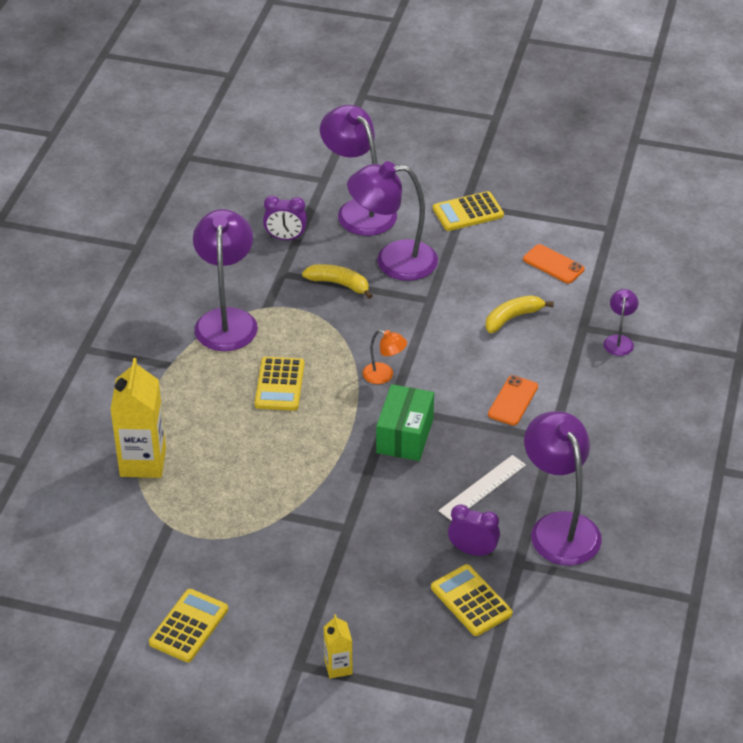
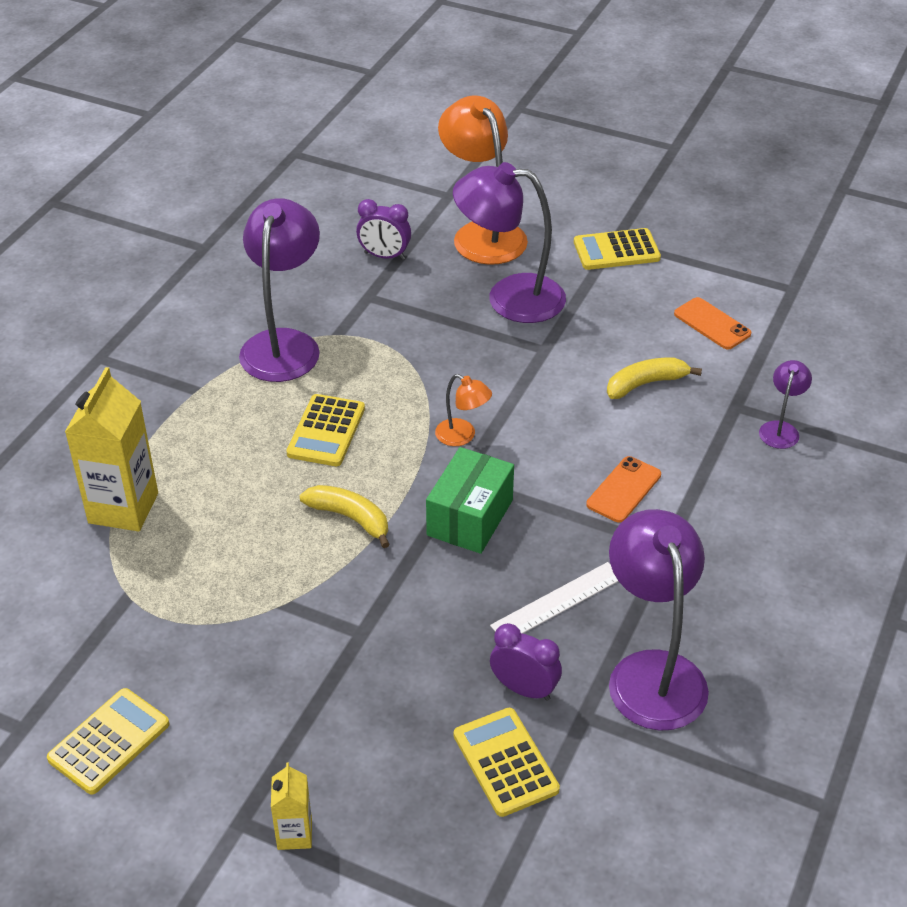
camera: 10 degrees right, 0 degrees up
(339, 284) = (435, 317): yellow banana -> yellow banana (350, 518)
(359, 210) = (482, 233): purple lamp -> orange lamp

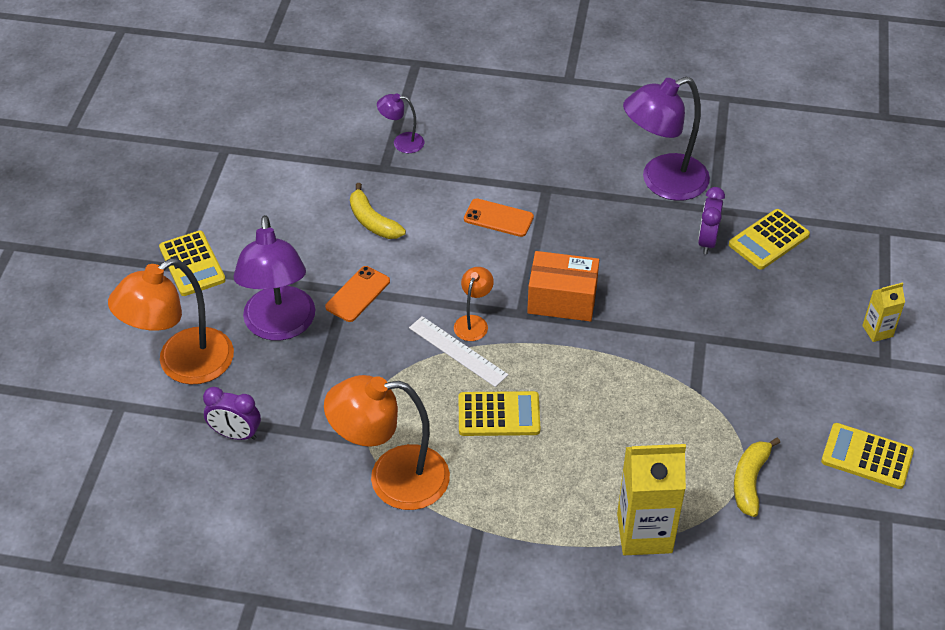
camera: 105 degrees left, 5 degrees up
(284, 344) = (392, 479): purple lamp -> orange lamp
(350, 518) = (592, 372): yellow banana -> yellow banana (750, 481)
(384, 256) = (235, 434): purple clock -> purple clock turned 105 degrees clockwise
(470, 517) = (562, 300): green box -> orange box
(557, 602) = (623, 237): white ruler -> white ruler (458, 351)
(712, 324) = (284, 191): orange phone -> orange phone (358, 294)

